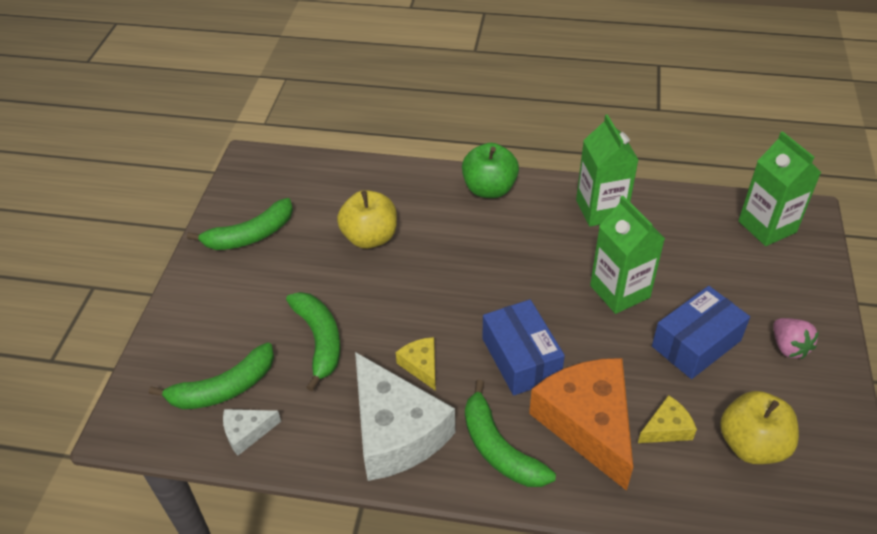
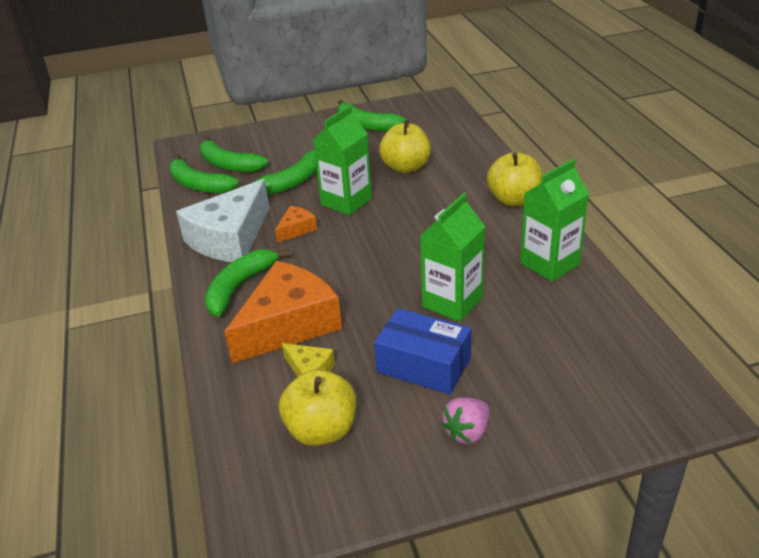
camera: 65 degrees right, 10 degrees down
(247, 432) = (199, 185): white cheese -> green banana
(421, 366) = (296, 229): yellow cheese -> orange cheese
(489, 189) = (514, 200): green apple -> yellow apple
(521, 358) = (335, 271): blue box -> none
(767, 227) = (639, 379): green carton -> green carton (346, 202)

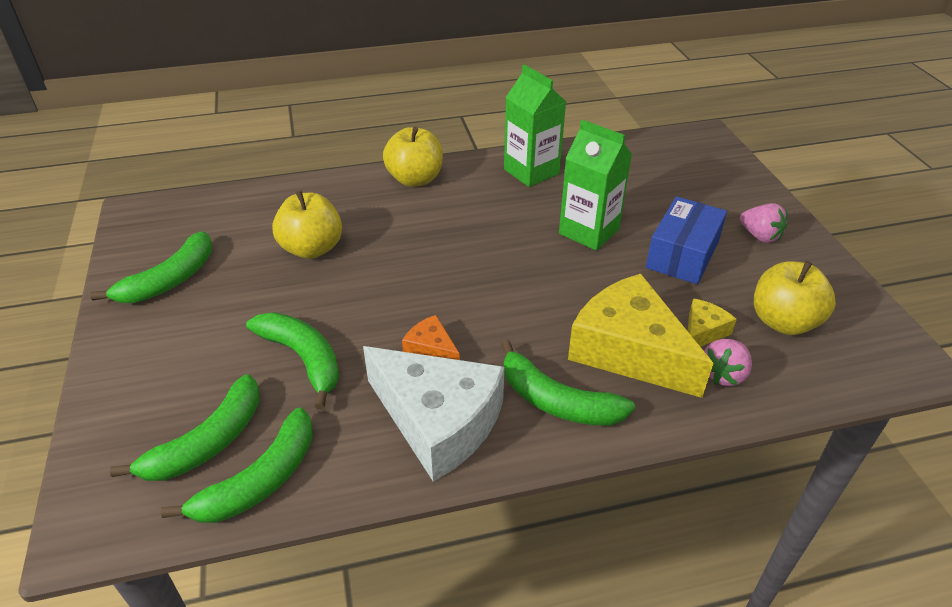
camera: 90 degrees left, 5 degrees up
(256, 379) = (724, 374): none -> pink strawberry
(288, 324) = (629, 350): orange cheese -> yellow cheese
(346, 202) = (377, 302): green carton -> none

